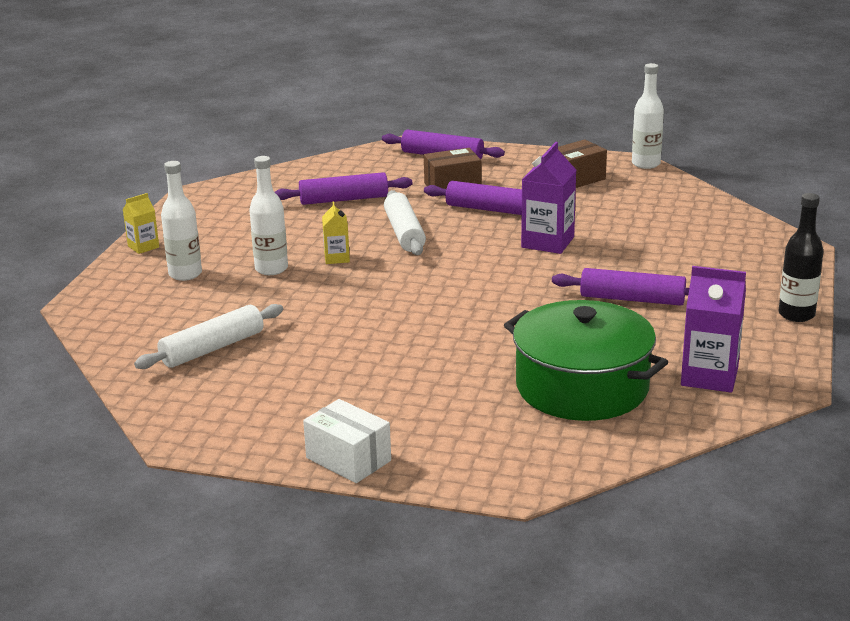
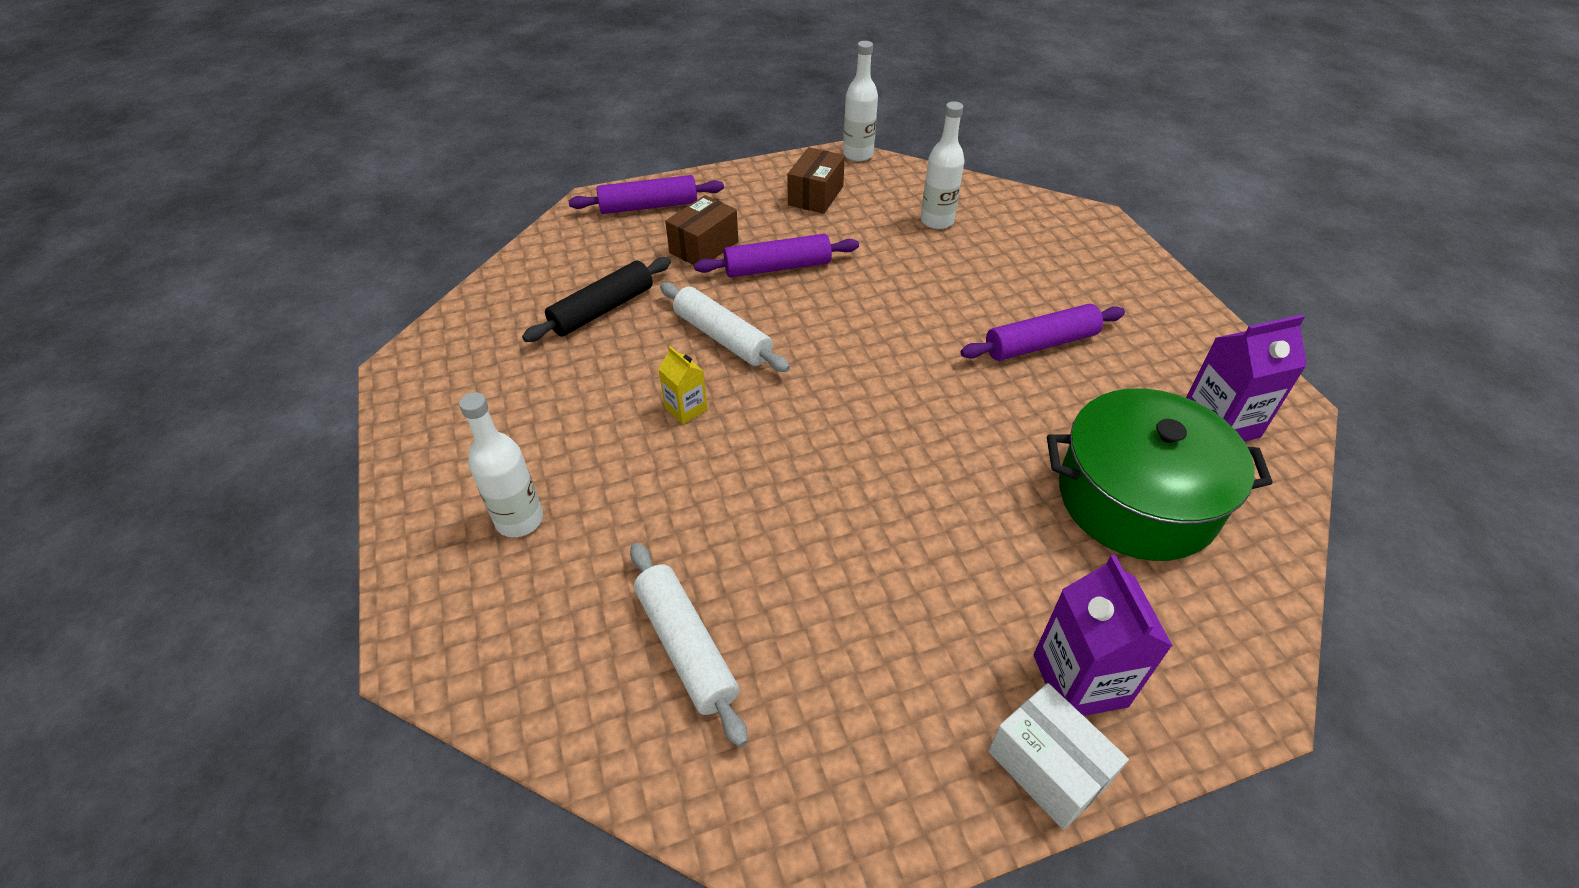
camera: 35 degrees left, 20 degrees up
(143, 247) = (413, 493): yellow carton -> none
(212, 348) = (686, 647): white rolling pin -> white rolling pin turned 45 degrees counterclockwise
(271, 269) = (624, 461): white bottle -> white bottle (937, 221)
(344, 199) = (602, 310): purple rolling pin -> black rolling pin
(348, 459) = (1047, 767): white box -> white box turned 45 degrees clockwise
(547, 242) = (881, 294): purple carton -> purple carton (1079, 680)
(796, 314) = (1189, 305): black bottle -> none

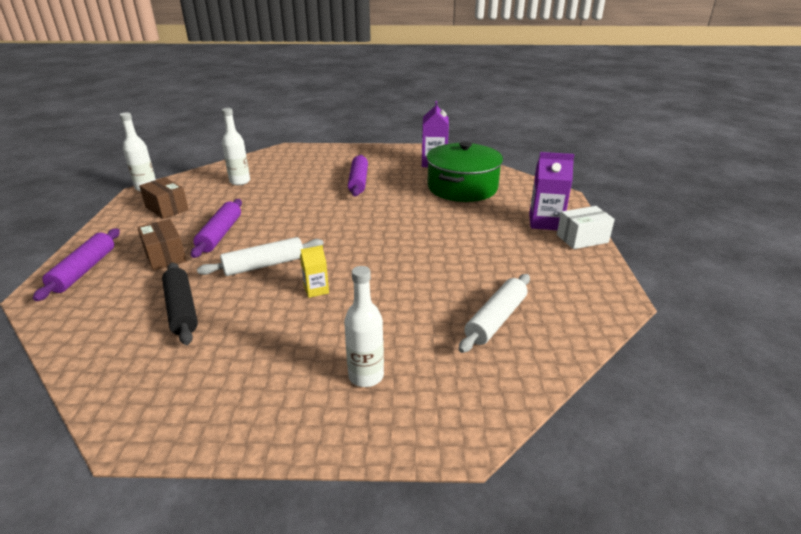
camera: 70 degrees left, 15 degrees down
(686, 647) = (496, 319): white rolling pin -> white rolling pin turned 45 degrees counterclockwise

